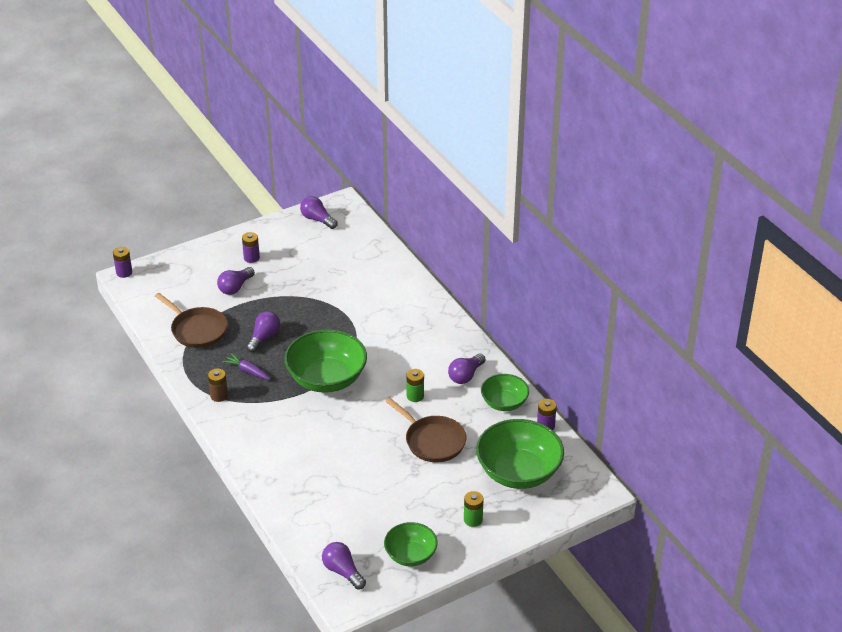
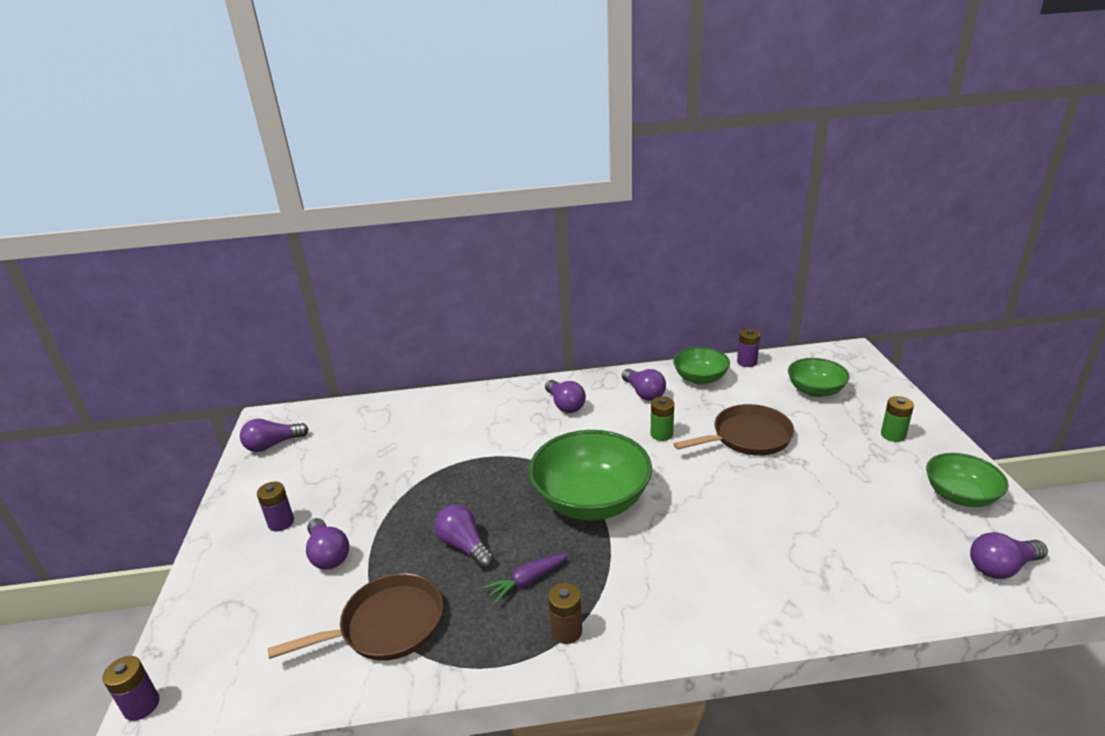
camera: 65 degrees left, 10 degrees down
(428, 338) = (565, 405): none -> purple light bulb
(518, 472) = (815, 390): green bowl -> green bowl, size x0.58

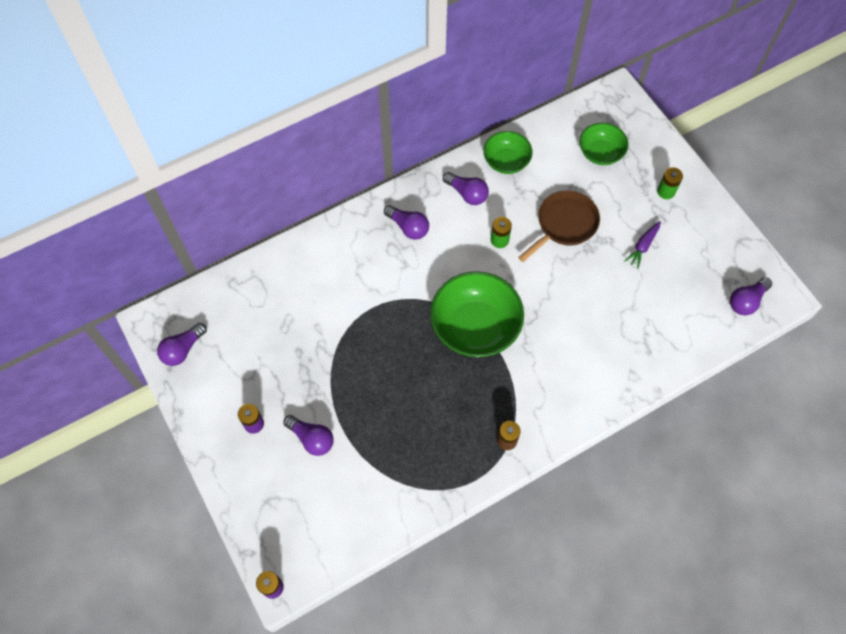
camera: 25 degrees left, 35 degrees up
(386, 625) = (391, 478): brown pan -> none
(464, 546) = (406, 398): purple light bulb -> none
(527, 581) = (464, 412): purple carrot -> purple carrot (642, 246)
(747, 362) = (537, 128): purple battery -> none
(960, 495) = (717, 243): green bowl -> none

